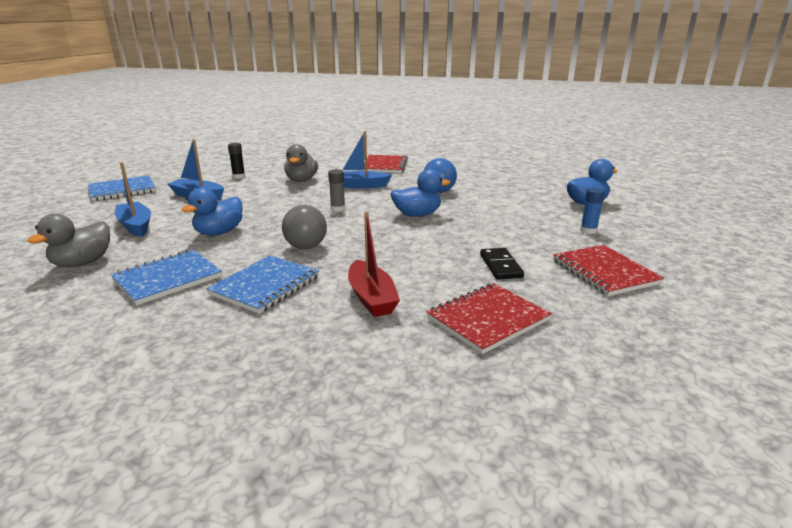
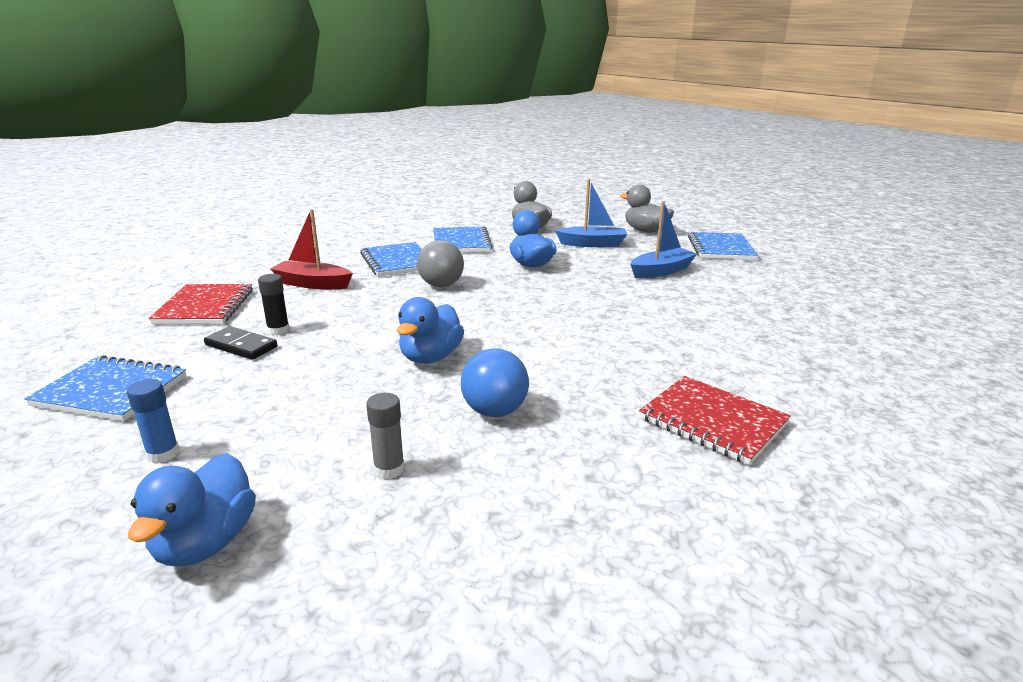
camera: 125 degrees right, 0 degrees up
(239, 176) = (735, 300): black glue stick -> black glue stick (278, 330)
(301, 180) = (676, 330): grey duck -> grey duck (645, 231)
(338, 209) = (523, 321): grey glue stick -> grey glue stick (389, 469)
(359, 186) = (603, 360): blue boat -> none
(604, 272) = (111, 391): red notebook -> blue notebook

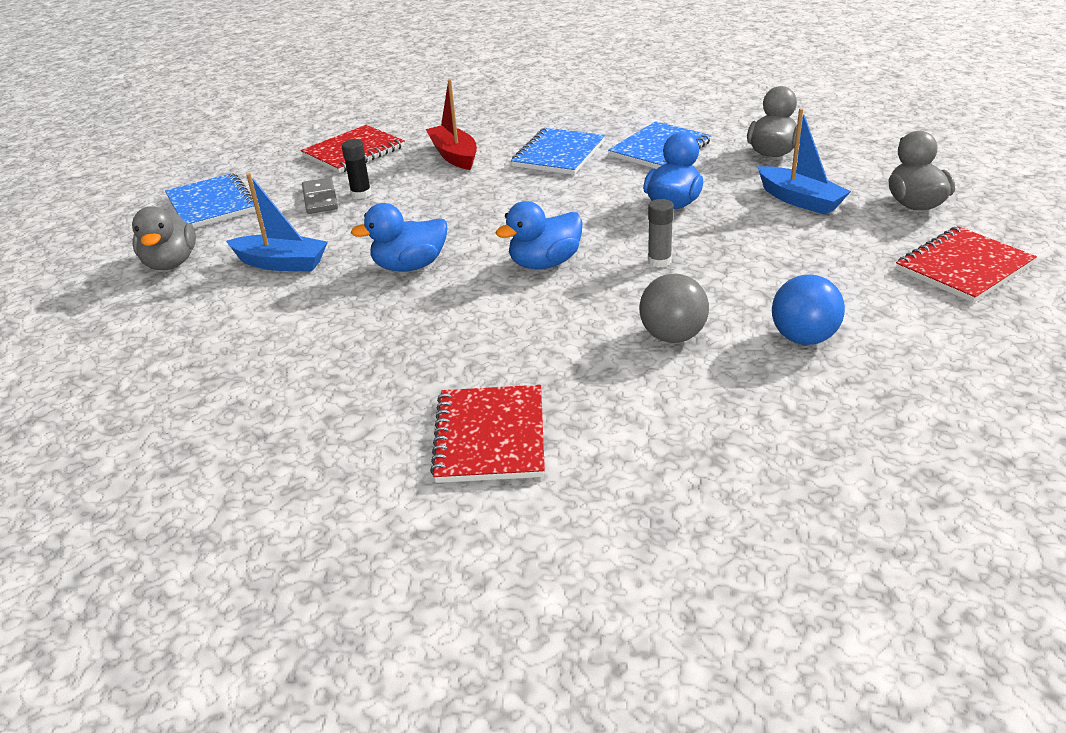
camera: 50 degrees right, 10 degrees up
(163, 454) = (171, 263): blue glue stick -> grey duck
(206, 543) = (110, 329): blue duck -> blue duck (544, 263)
(241, 346) = (320, 198): black domino -> grey domino
(389, 469) = (241, 338): grey glue stick -> grey glue stick (659, 261)
(441, 285) = (546, 196): grey ball -> grey ball (672, 336)
(494, 411) = (366, 334): blue ball -> blue ball (803, 338)
(661, 271) = (802, 268): blue boat -> blue boat (281, 263)
(720, 248) = (963, 267): blue notebook -> red notebook

